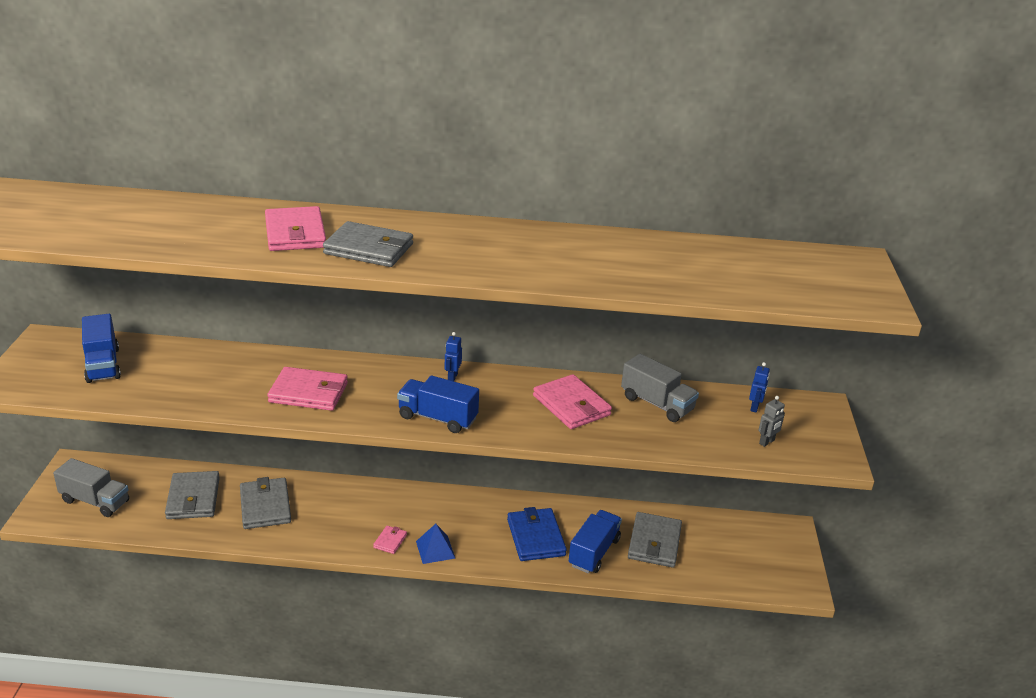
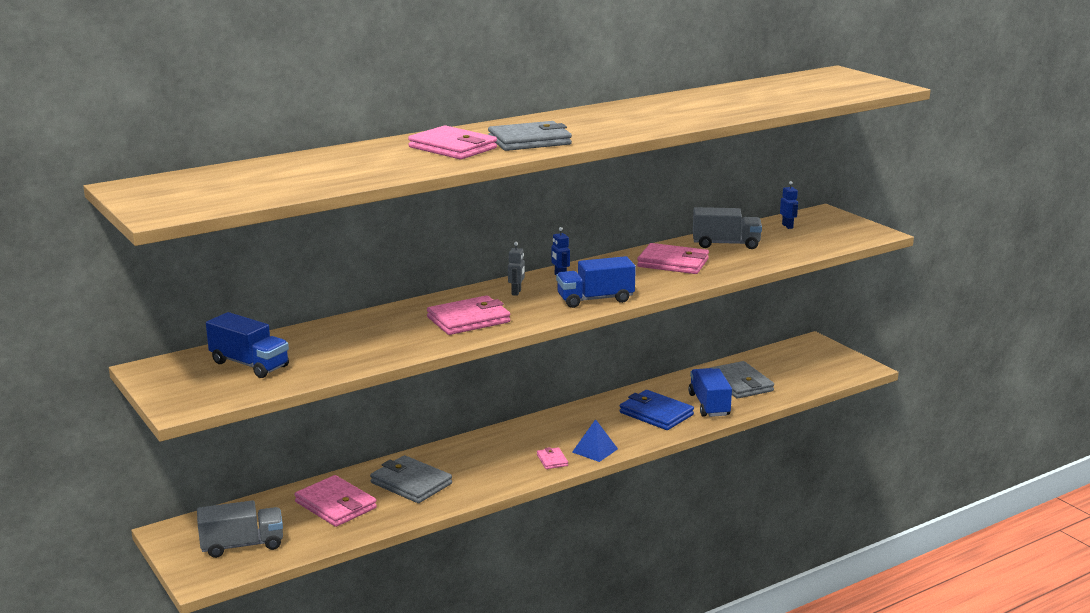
camera: 35 degrees left, 10 degrees down
(193, 498) = (335, 505): grey wallet -> pink wallet
(767, 442) = (825, 239): grey robot -> grey robot (516, 292)

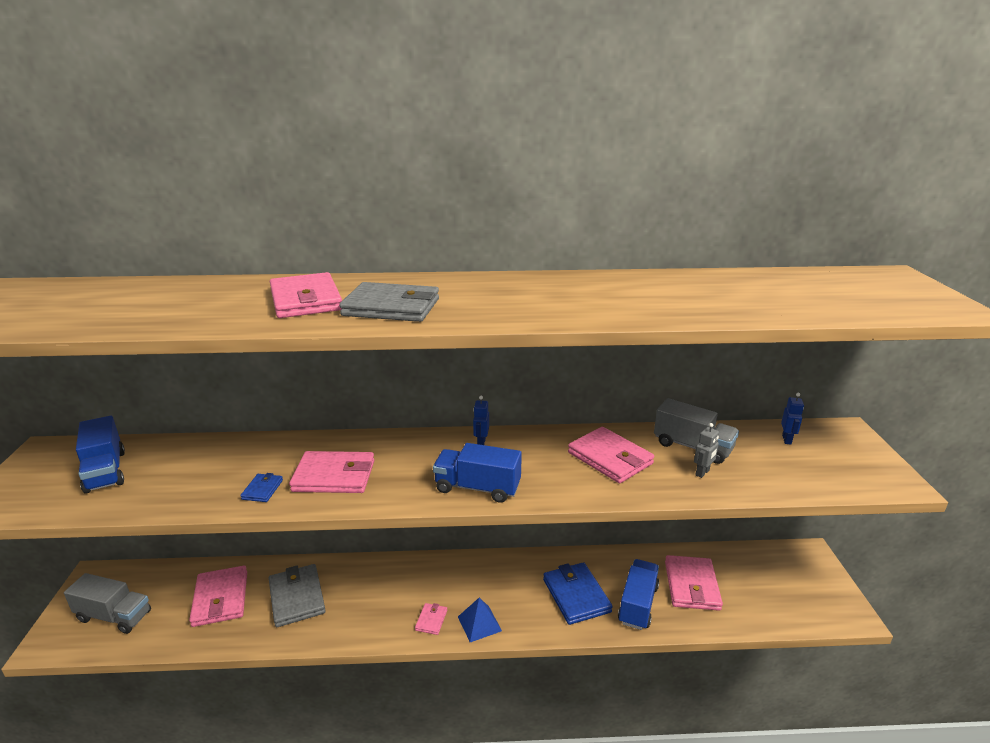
camera: 30 degrees right, 5 degrees up
(421, 340) = (262, 490): none -> blue wallet
(516, 292) = (418, 452): grey robot -> grey robot (702, 473)
(740, 383) = (691, 585): grey wallet -> pink wallet

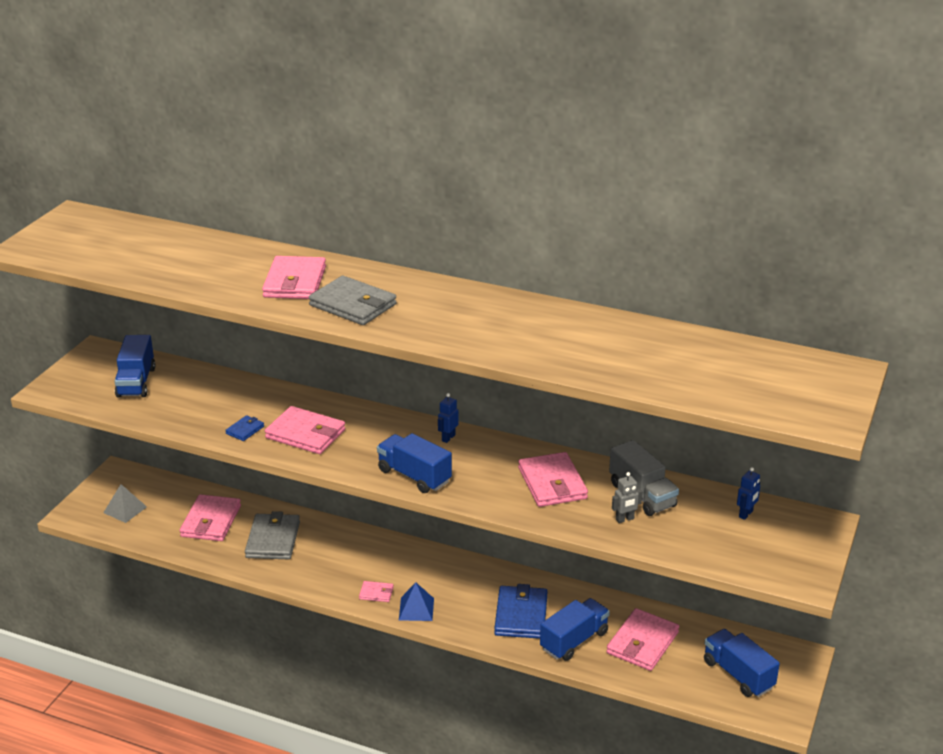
camera: 25 degrees right, 5 degrees up
(114, 616) = (125, 509): grey truck -> grey pyramid
(431, 620) = (376, 593): pink wallet -> pink wallet turned 60 degrees clockwise
(784, 587) = (738, 674): none -> blue truck

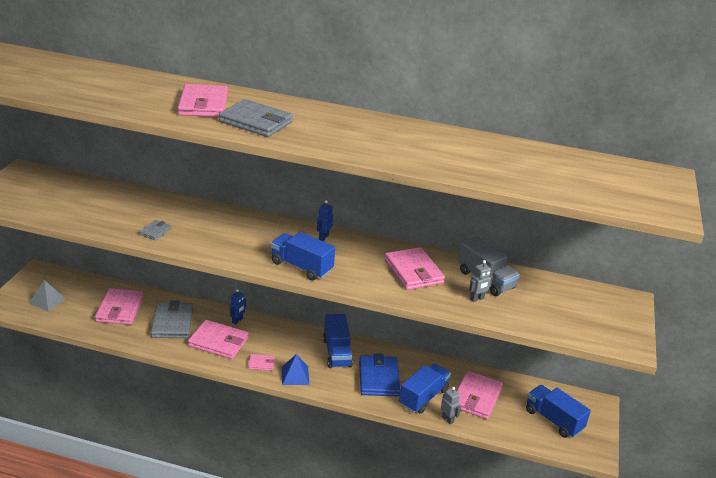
camera: 10 degrees left, 0 degrees up
(136, 382) = (59, 194): blue truck -> blue truck (337, 353)
(245, 430) = (155, 231): blue wallet -> grey wallet
(305, 434) = (206, 234): pink wallet -> pink wallet (218, 342)
(600, 669) = (447, 419): none -> grey robot
(746, 514) = (569, 294): blue robot -> blue robot (237, 321)

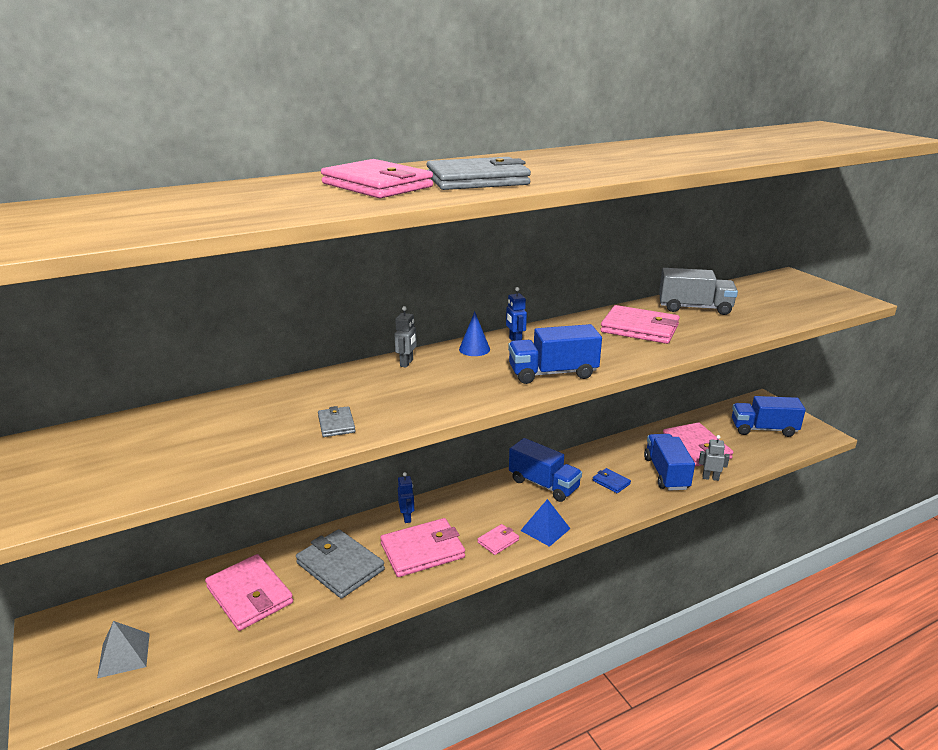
camera: 40 degrees left, 5 degrees down
(292, 230) = (474, 349): none -> blue cone
(378, 378) = (611, 482): blue wallet -> blue wallet, size x0.49
(477, 299) = (721, 323): grey robot -> grey robot (407, 363)

